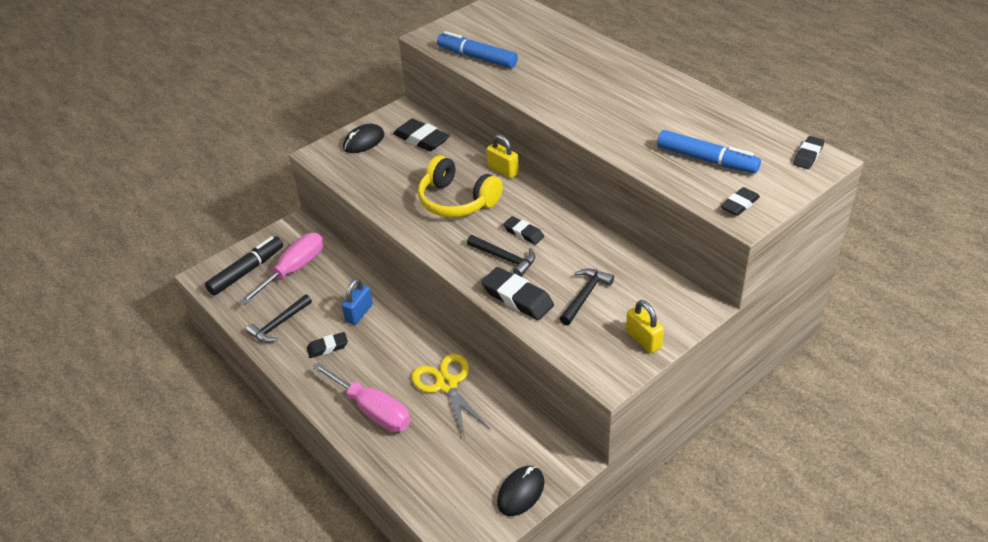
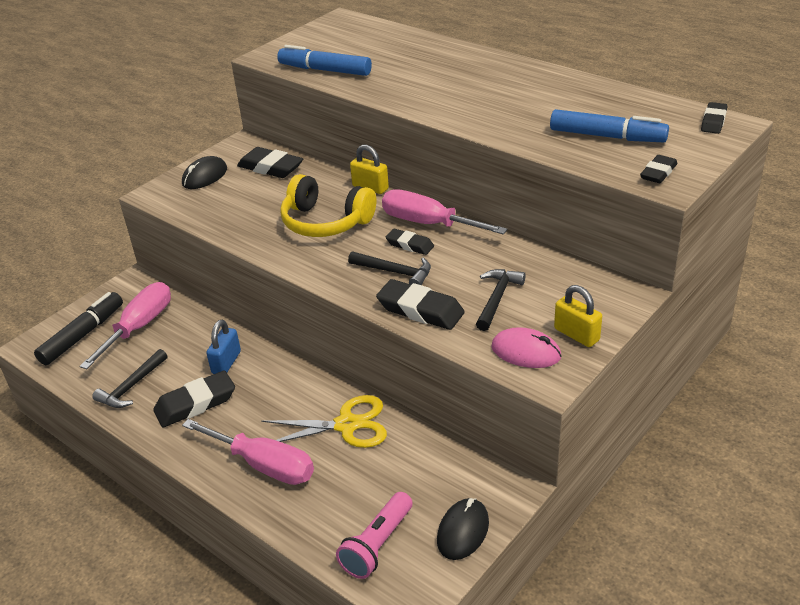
camera: 10 degrees left, 5 degrees down
(327, 347) = (195, 404): black eraser -> black eraser, size x1.65
(447, 384) = (347, 425): yellow scissors -> yellow scissors turned 120 degrees clockwise
(449, 493) = (377, 545): none -> pink flashlight
(544, 213) = (428, 223): none -> pink screwdriver
(596, 350) = (526, 352): none -> pink mouse

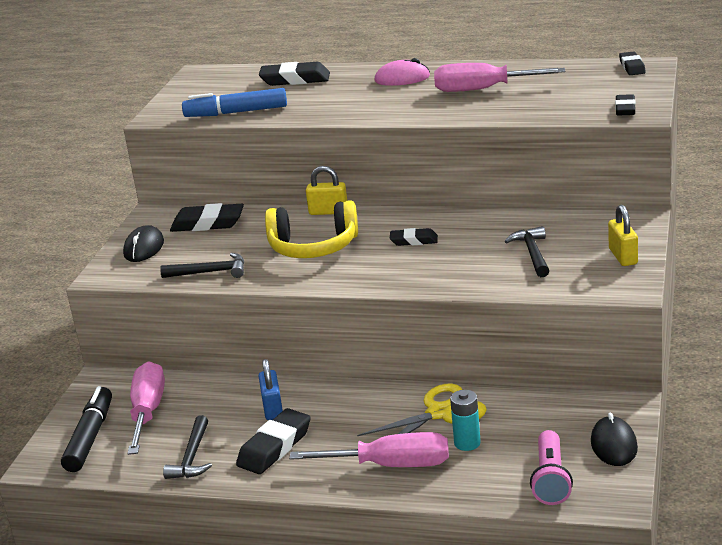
camera: 25 degrees left, 10 degrees down
(342, 469) = (467, 443): none -> turquoise battery
(395, 272) = (421, 262): black hammer -> black hammer (210, 272)
(420, 310) = (474, 280): black eraser -> black eraser (295, 80)
(428, 223) = (414, 222): pink screwdriver -> pink screwdriver (482, 89)
(526, 352) = (593, 279): pink mouse -> pink mouse (402, 78)
(576, 334) = (623, 256): yellow padlock -> yellow padlock turned 60 degrees clockwise
(607, 136) = (557, 96): blue marker -> none

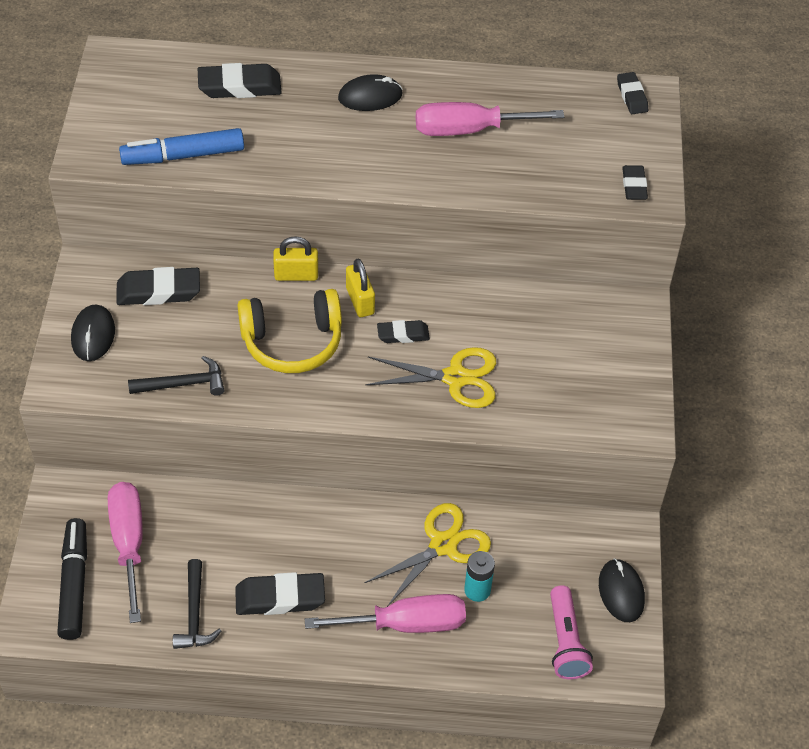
camera: 15 degrees left, 25 degrees up
(272, 408) = (266, 538): blue padlock -> none
(275, 447) = (280, 598): black eraser -> black eraser turned 60 degrees clockwise
(402, 78) = (370, 96): pink mouse -> black mouse
(456, 263) = (455, 378): none -> yellow scissors
(533, 253) = (535, 363): black hammer -> none
(623, 256) = (629, 372): yellow padlock -> yellow padlock (360, 301)

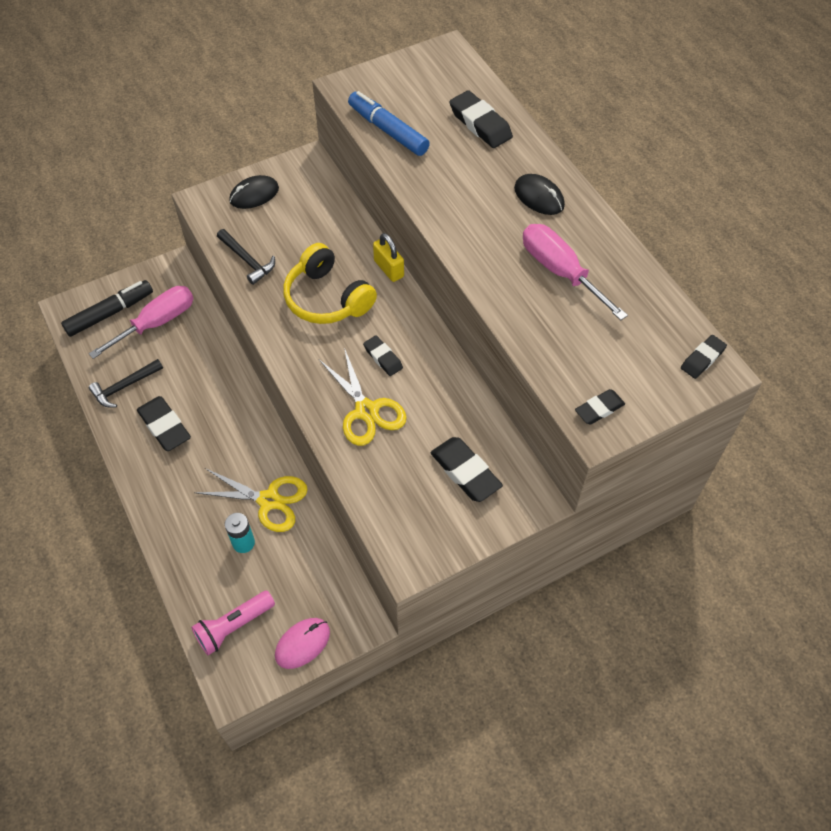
camera: 60 degrees right, 5 degrees up
(158, 291) = (316, 206): black eraser -> black eraser (465, 472)
(360, 301) = (394, 316): yellow padlock -> none
(406, 624) = (187, 512): pink screwdriver -> none
(621, 592) = (302, 644): black mouse -> pink mouse

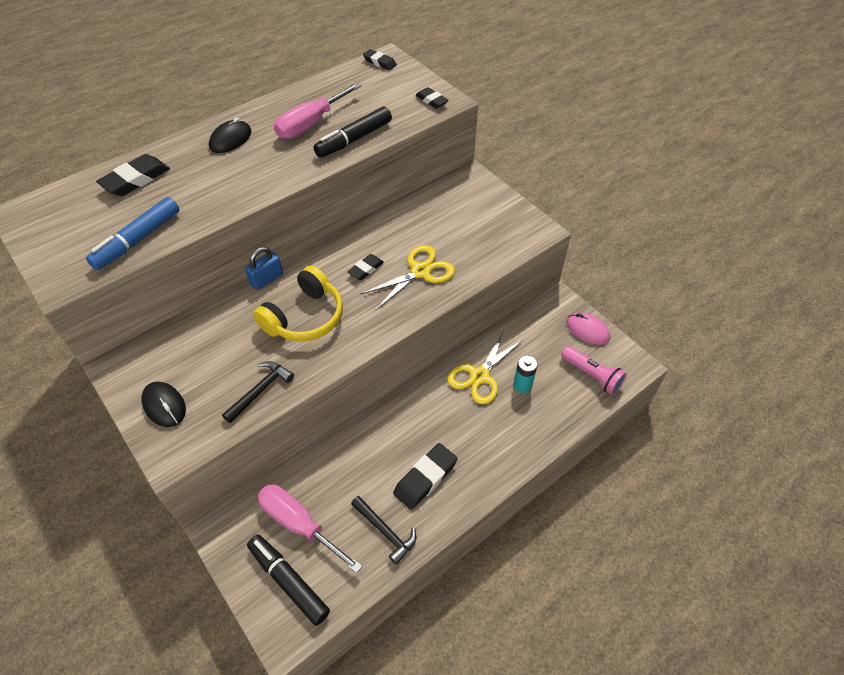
camera: 100 degrees left, 5 degrees down
(269, 500) = (480, 376): yellow scissors -> yellow scissors turned 150 degrees counterclockwise
(389, 269) = (266, 279): yellow padlock -> blue padlock
(465, 472) = (459, 210): black eraser -> none
(522, 312) = (354, 139): none -> black marker

